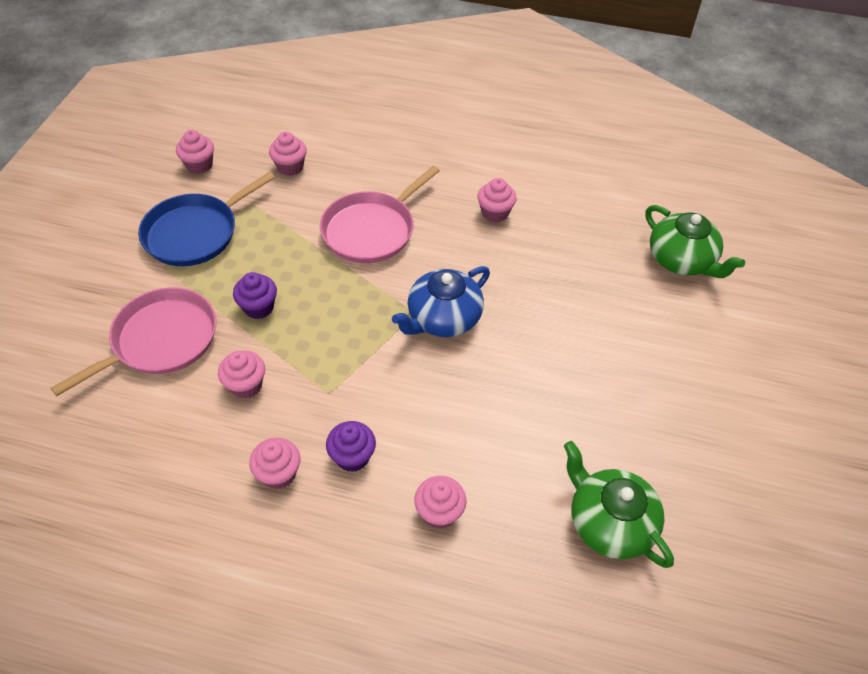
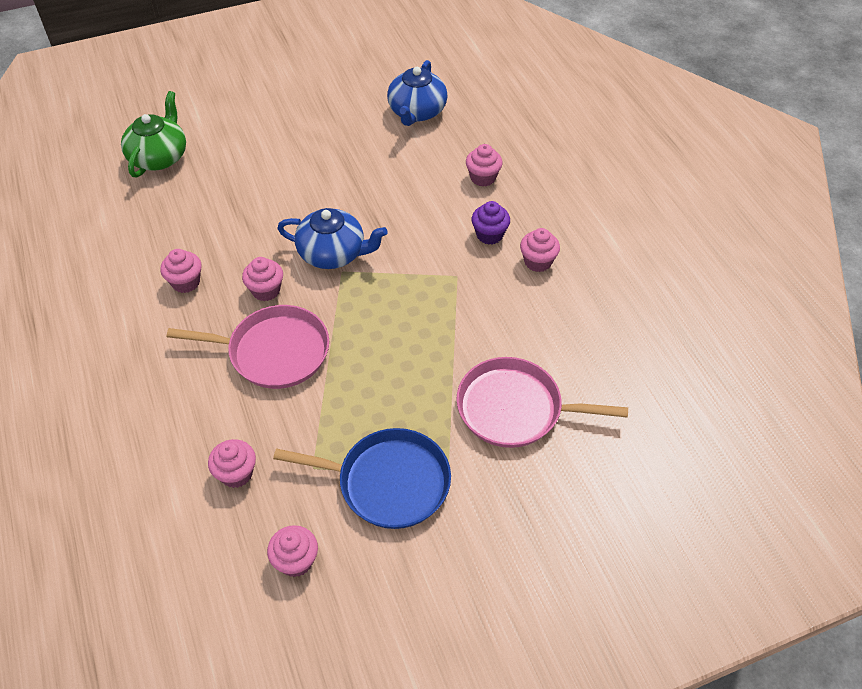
camera: 125 degrees left, 0 degrees up
(246, 385) = (497, 325): pink cupcake -> pink cupcake (266, 290)
(258, 307) = (425, 369): purple cupcake -> none
(609, 522) = (417, 112): green teapot -> blue teapot

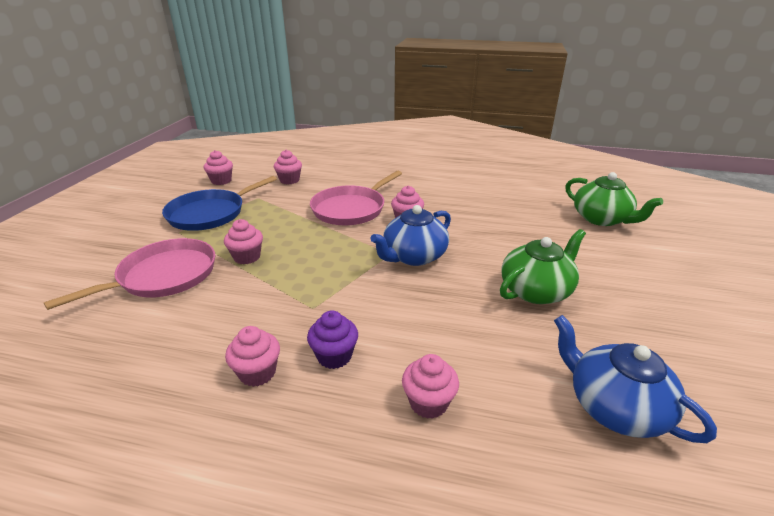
camera: 125 degrees right, 20 degrees down
(186, 282) = (446, 198): pink cupcake -> pink cupcake (247, 257)
(325, 166) = (536, 290): none -> green teapot

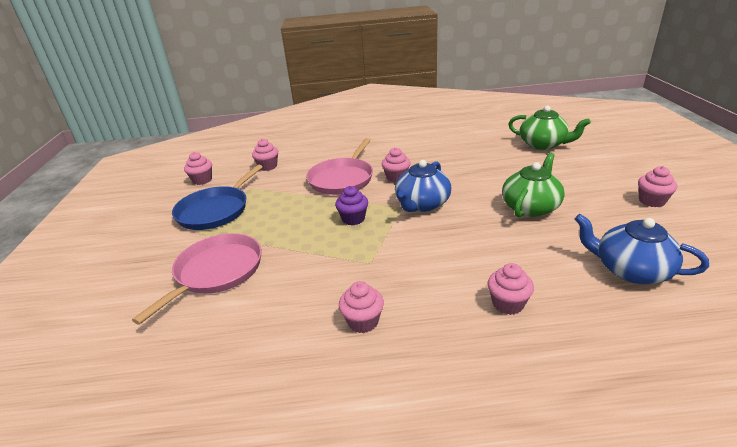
camera: 15 degrees left, 0 degrees up
(247, 257) = (281, 238): pink cupcake -> pink cupcake (651, 201)
(334, 356) = (415, 293): purple cupcake -> purple cupcake (353, 219)

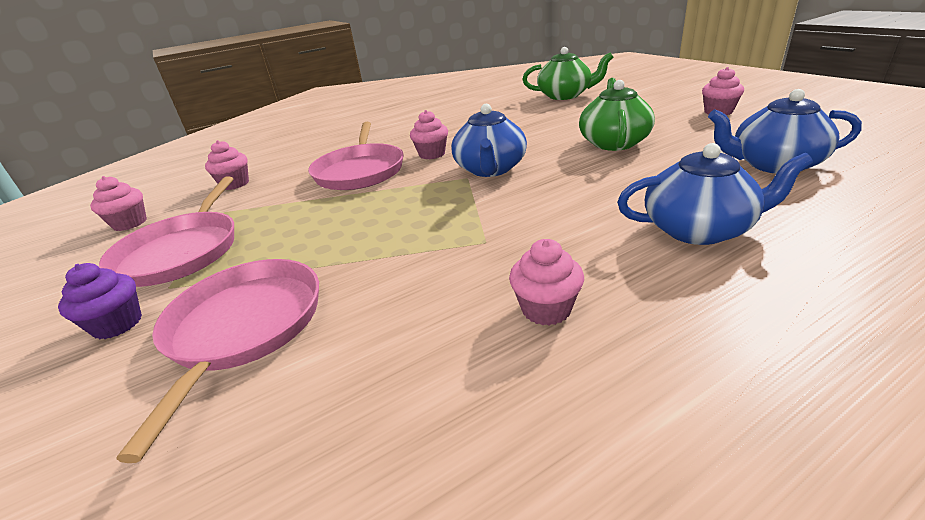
camera: 25 degrees left, 0 degrees up
(216, 210) = (182, 251): blue pan -> pink pan
(353, 219) = (415, 204): purple cupcake -> purple cupcake (117, 324)
(507, 304) = (698, 229): pink cupcake -> blue teapot

